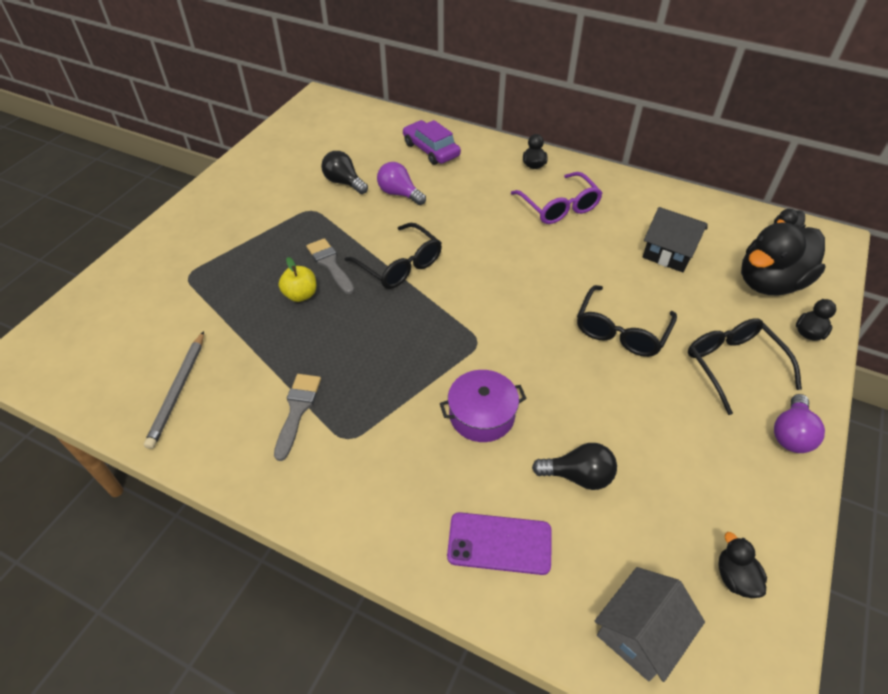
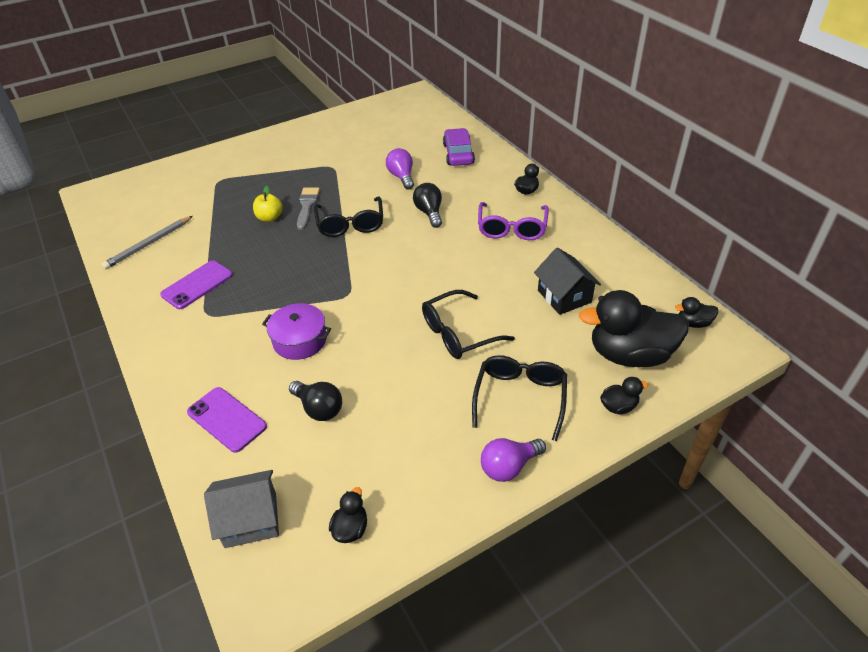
camera: 35 degrees right, 5 degrees down
(297, 410) = (197, 285): grey brush -> purple phone
(344, 182) = (372, 156): black light bulb -> black light bulb (429, 213)

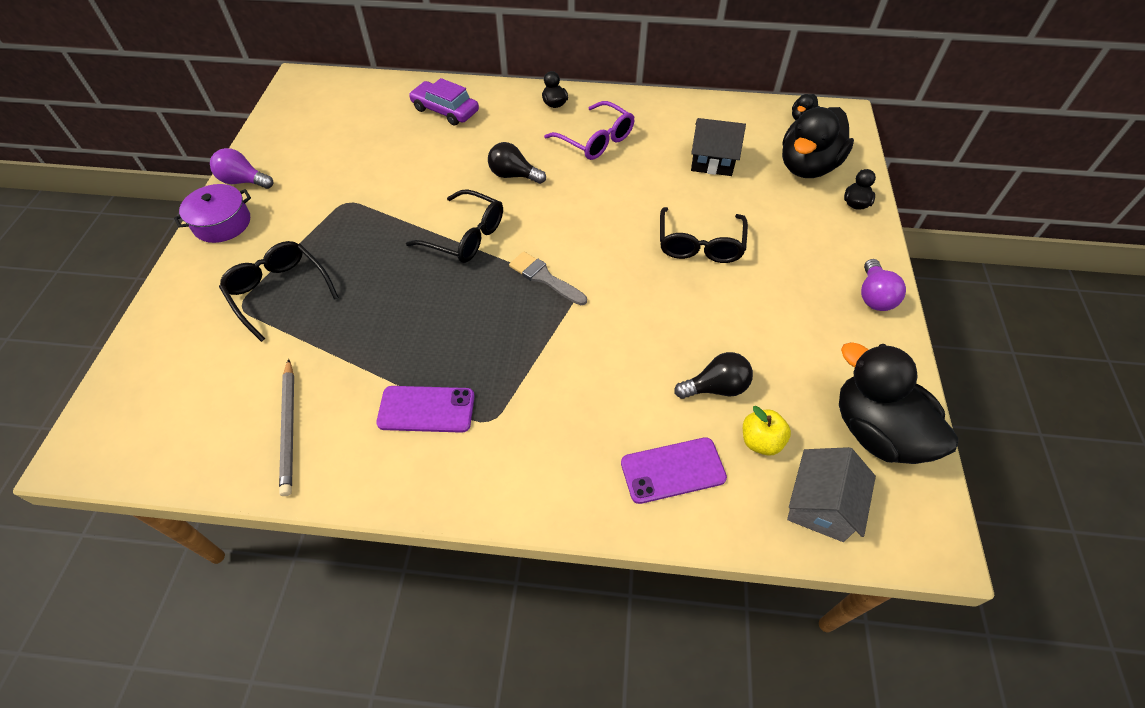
camera: 55 degrees left, 10 degrees up
(197, 285) = (426, 409): purple phone -> purple phone turned 75 degrees counterclockwise
(270, 218) = (376, 293): yellow apple -> yellow apple (760, 441)
(300, 340) = (607, 359): purple pot -> purple pot (222, 223)
(307, 206) = (392, 253): grey brush -> grey brush (544, 278)
(350, 528) = (876, 431): black duck -> black duck, size x2.31
(402, 177) = (432, 163): purple light bulb -> purple light bulb (244, 181)
(520, 397) = (805, 249): black glasses -> black glasses (279, 291)

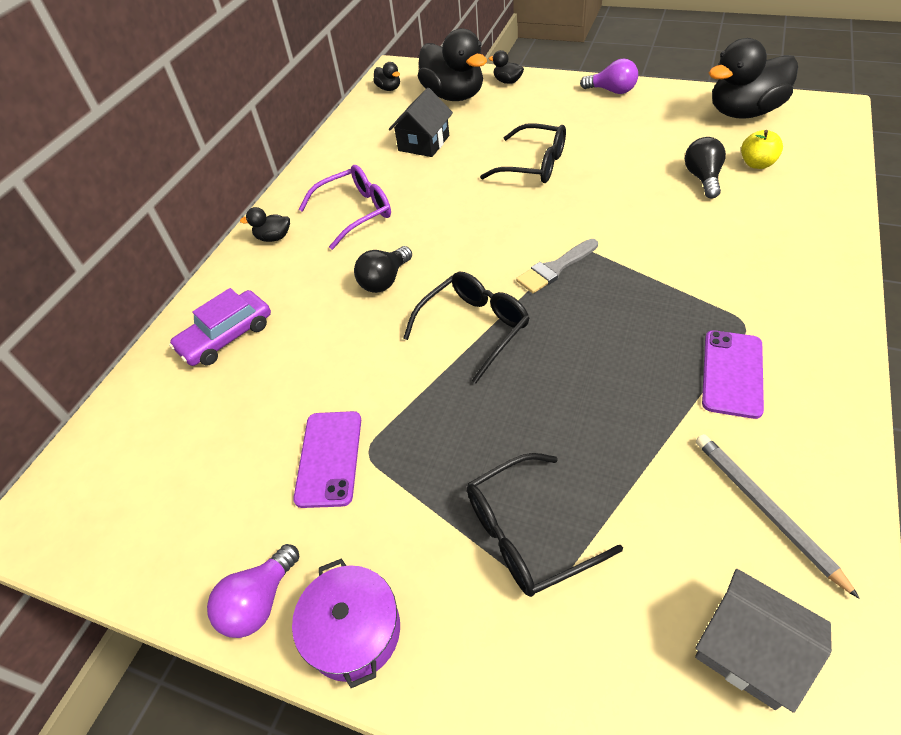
camera: 70 degrees left, 5 degrees down
(289, 428) = (765, 510): grey pencil -> grey pencil turned 120 degrees counterclockwise
(673, 470) = (790, 212): purple phone -> purple phone (329, 458)
(821, 505) = (812, 146): grey house -> grey house (749, 650)

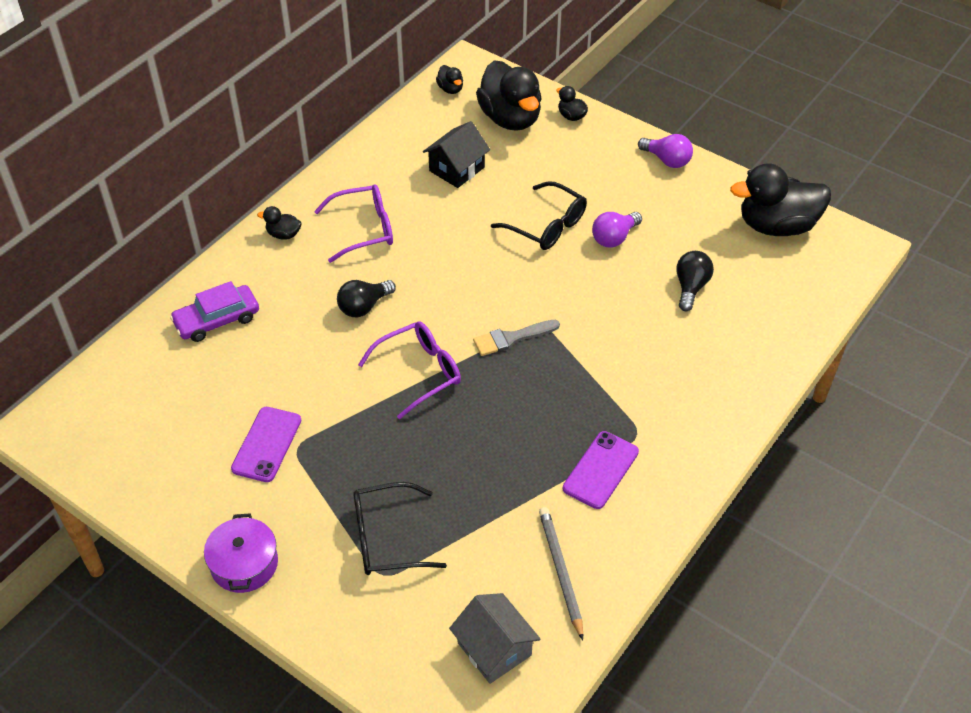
camera: 10 degrees right, 0 degrees up
(259, 602) = (187, 528): purple light bulb -> purple light bulb (614, 238)
(474, 328) = (419, 372): black glasses -> purple glasses
(757, 164) = (749, 287): yellow apple -> none

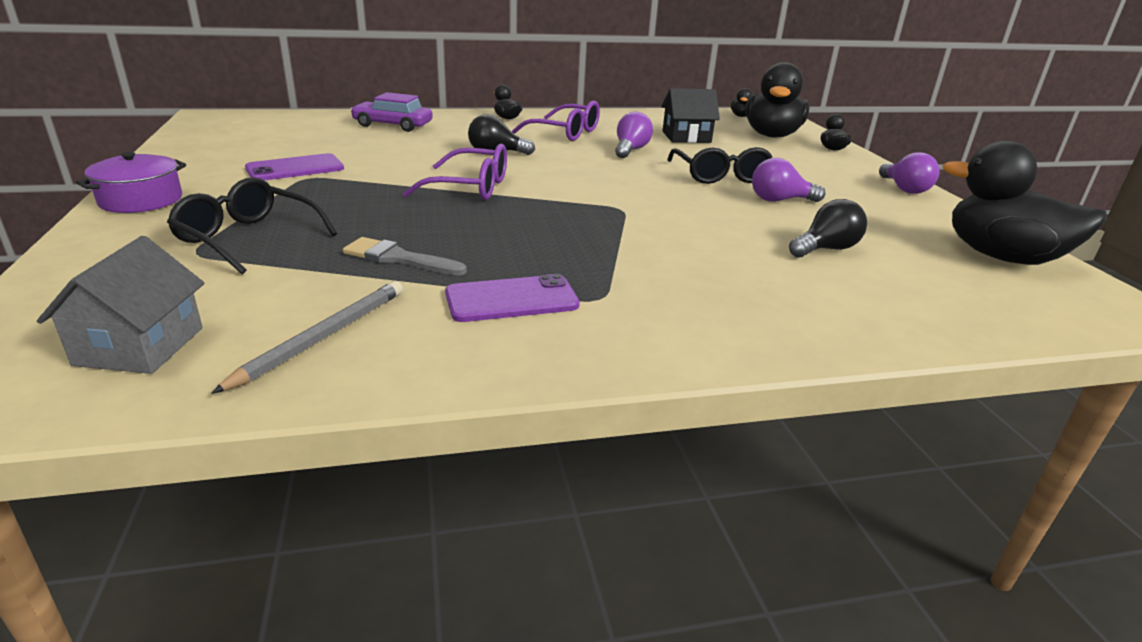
camera: 40 degrees right, 20 degrees down
(446, 226) = (630, 150): none -> purple light bulb
(511, 338) = (581, 204): grey brush -> grey brush (398, 258)

